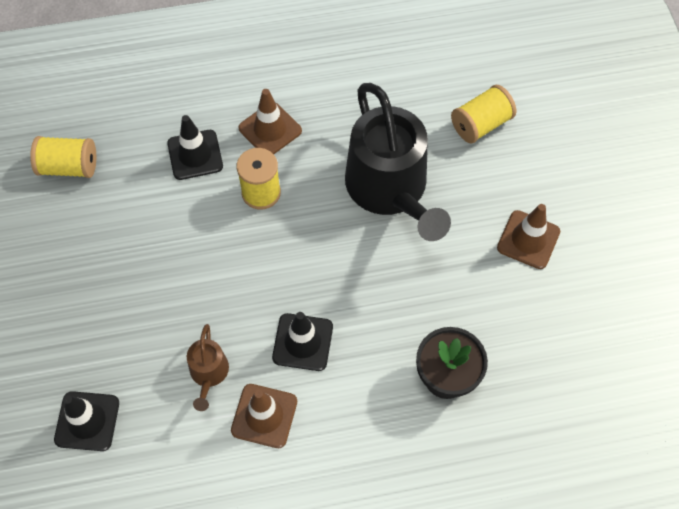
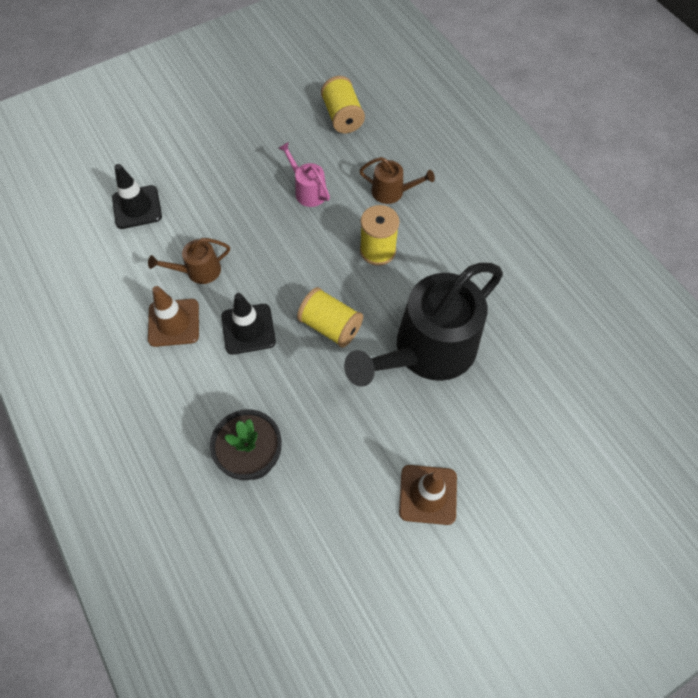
camera: 70 degrees right, 0 degrees up
(154, 233) = (308, 191): none -> pink watering can
(195, 155) = (392, 192): black traffic cone -> brown watering can
(270, 129) = (443, 236): brown traffic cone -> none
(481, 124) = (540, 410): yellow spool -> yellow spool (330, 326)

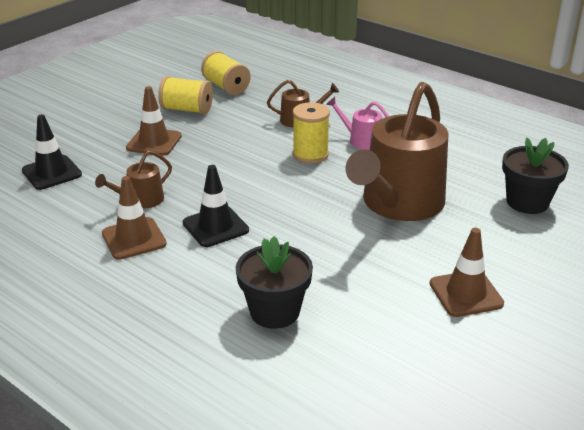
camera: 20 degrees left, 30 degrees down
(241, 188) = (154, 142): none -> brown traffic cone
(308, 191) = (221, 132): pink watering can -> pink watering can (361, 140)
(330, 326) = (297, 208): yellow spool -> yellow spool (187, 109)
(427, 350) = (398, 204): black watering can -> brown watering can
(554, 388) = (527, 202): none -> black flower pot

